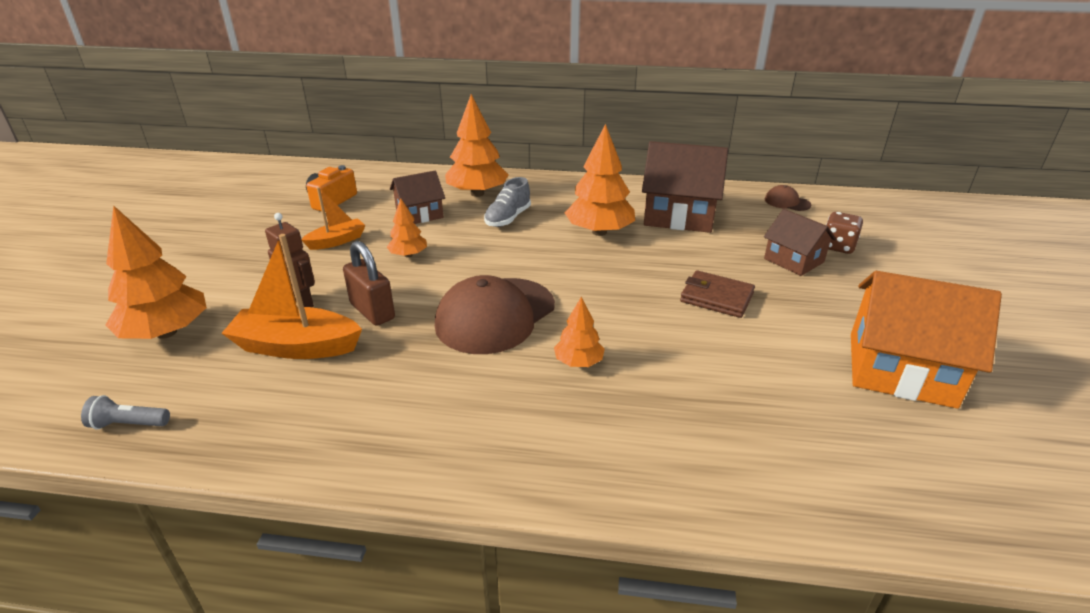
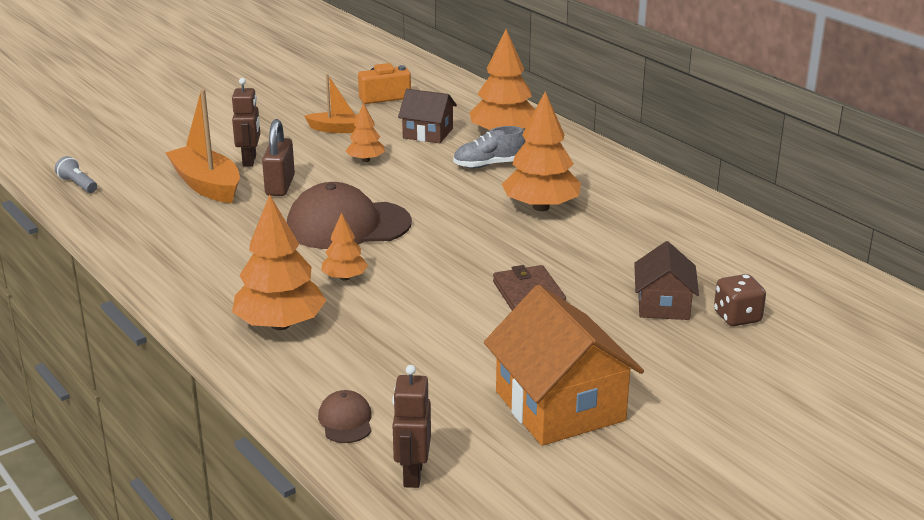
camera: 45 degrees right, 5 degrees down
(166, 332) = (157, 144): orange tree -> orange tree (280, 324)
(679, 215) = (644, 225): brown house -> none
(787, 202) = (786, 263): brown cap -> brown cap (345, 421)
(963, 505) = (412, 474): none -> brown robot

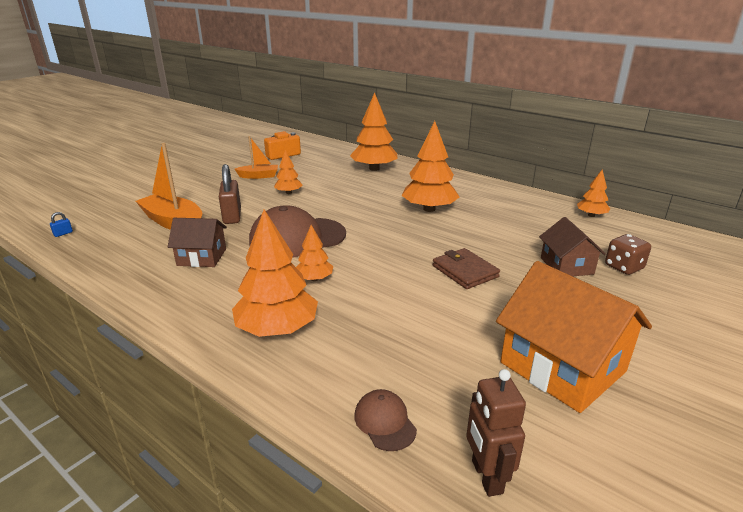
camera: 15 degrees left, 0 degrees up
(78, 184) = (63, 233): grey flashlight -> blue padlock
(250, 160) = (202, 202): brown robot -> none
(428, 133) = (323, 172): brown house -> brown house (202, 257)
(488, 165) = (375, 187): grey shoe -> none
(763, 244) = (591, 215): none -> orange tree

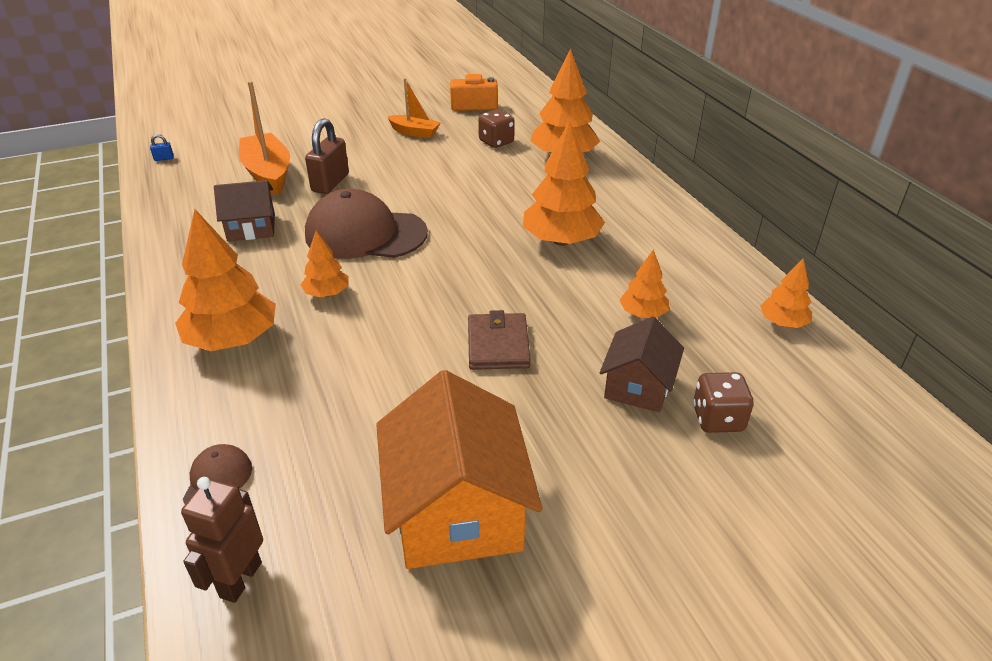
camera: 30 degrees right, 10 degrees up
(202, 257) = (251, 227): brown house -> brown house turned 45 degrees counterclockwise
(288, 192) = (422, 166): orange tree -> orange tree (643, 313)
(322, 170) = (496, 142): none -> brown dice

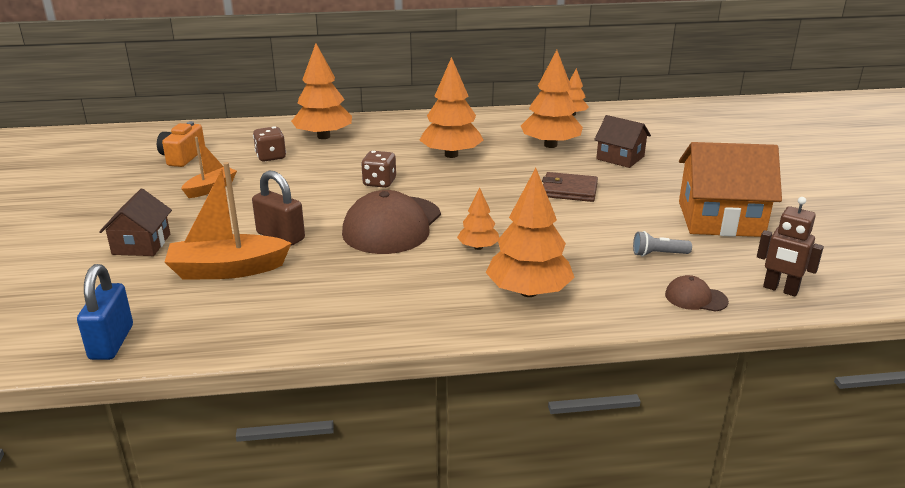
camera: 75 degrees left, 10 degrees down
(164, 158) = (111, 342): blue padlock -> blue padlock, size x2.43
(251, 227) = (340, 281): brown house -> brown house (141, 244)
(331, 441) = (658, 254): none -> grey flashlight
(643, 313) = (550, 145): orange tree -> orange tree, size x1.87
(717, 419) = (651, 144): brown dice -> brown dice (379, 182)

